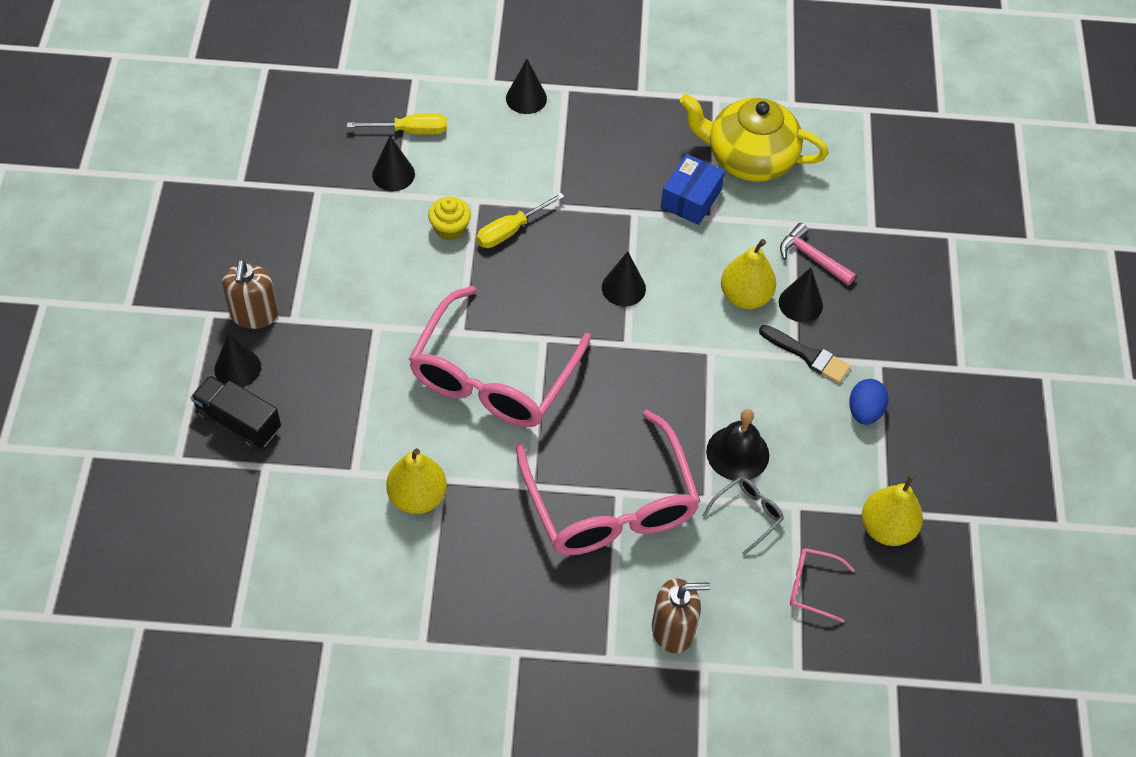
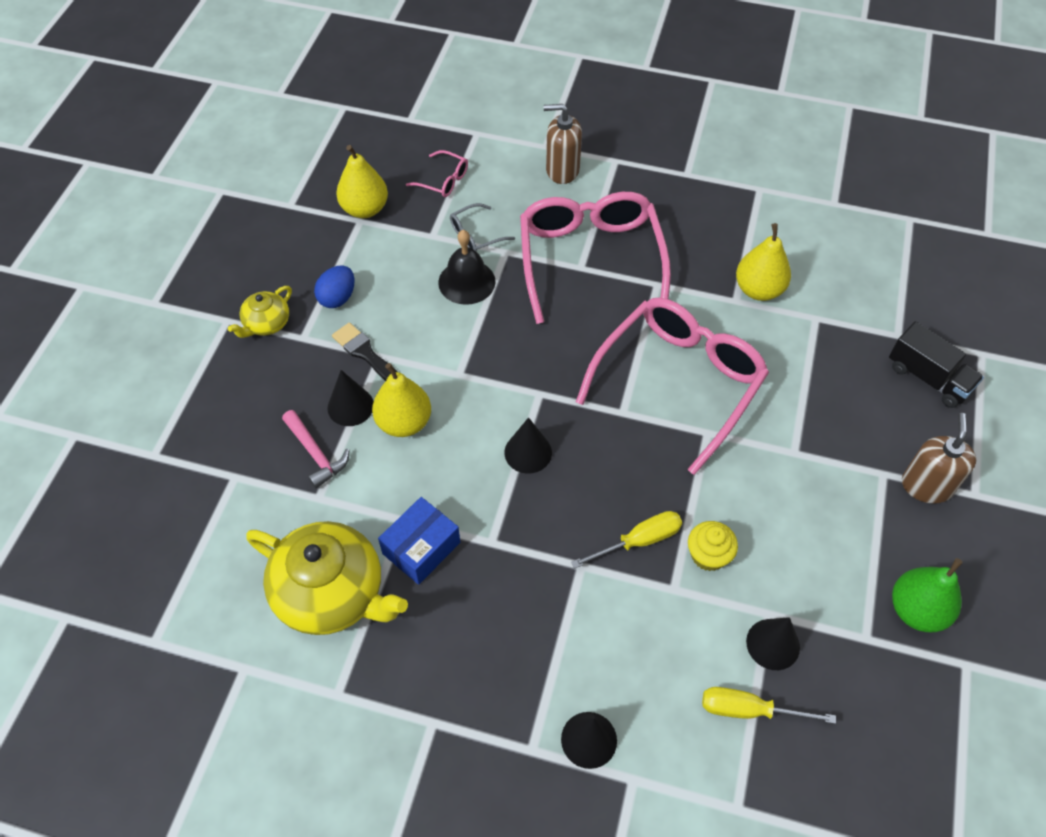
camera: 165 degrees left, 0 degrees up
(237, 368) = (936, 430): black cone -> none
(275, 214) = (917, 610): none -> green pear
(921, 371) = (266, 324): none -> yellow teapot

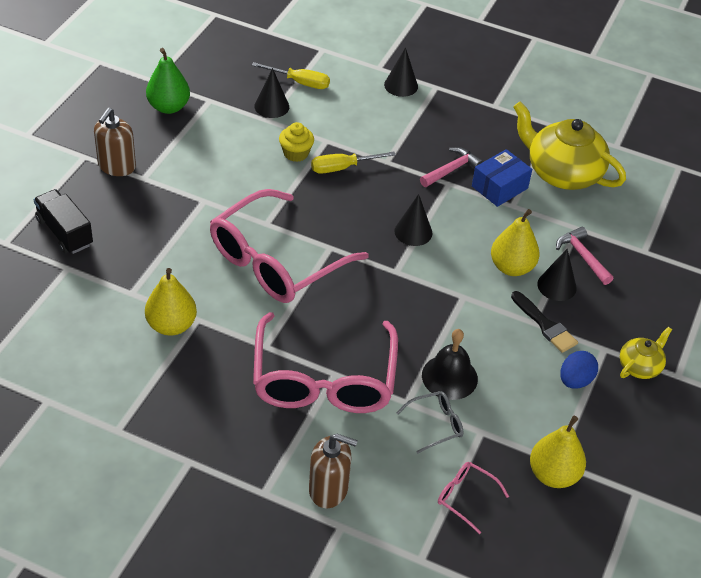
camera: 175 degrees left, 10 degrees down
(489, 568) = (451, 169): none -> pink hammer

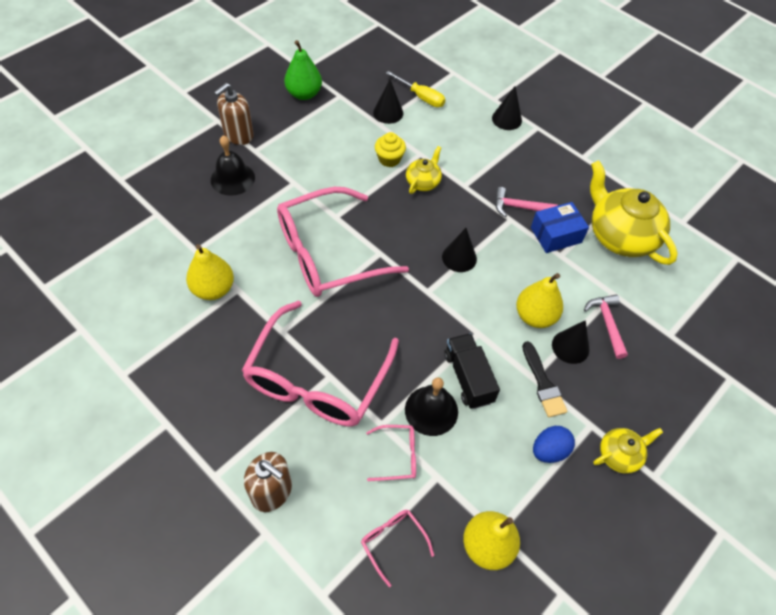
camera: 20 degrees right, 10 degrees up
(65, 232) = (170, 182): black truck -> black truck (468, 378)
(134, 212) = (232, 178): none -> black bell
(342, 168) = (423, 182): yellow screwdriver -> yellow teapot
(435, 424) = (397, 455): grey glasses -> pink glasses
(451, 169) = (519, 207): pink hammer -> pink hammer turned 150 degrees counterclockwise

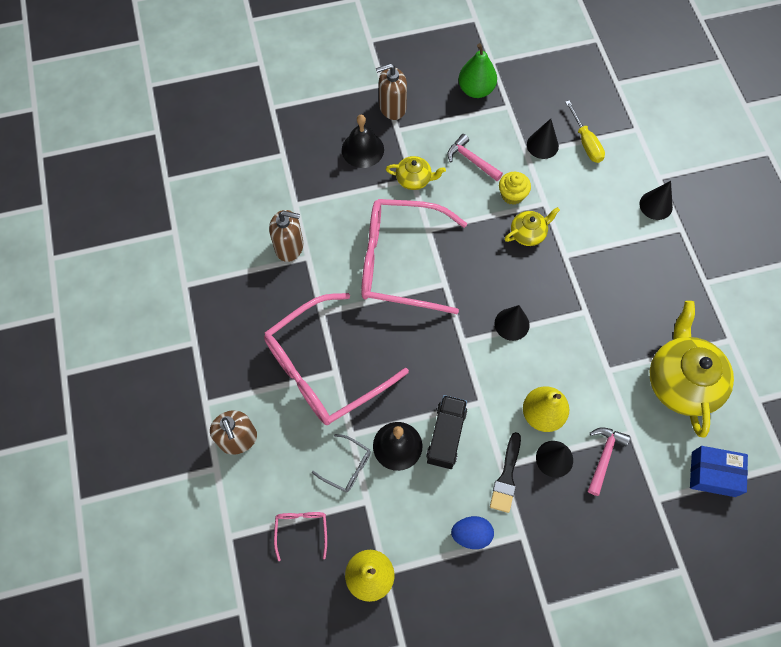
camera: 35 degrees right, 10 degrees up
(213, 289) = (289, 247): yellow pear -> brown soap dispenser
(397, 455) = (347, 467): pink glasses -> grey glasses
(519, 207) = (602, 303): pink hammer -> pink hammer (471, 160)
(556, 235) = (618, 348): blue box -> blue box (713, 474)
(619, 455) = (529, 573): yellow teapot -> yellow teapot (414, 179)

